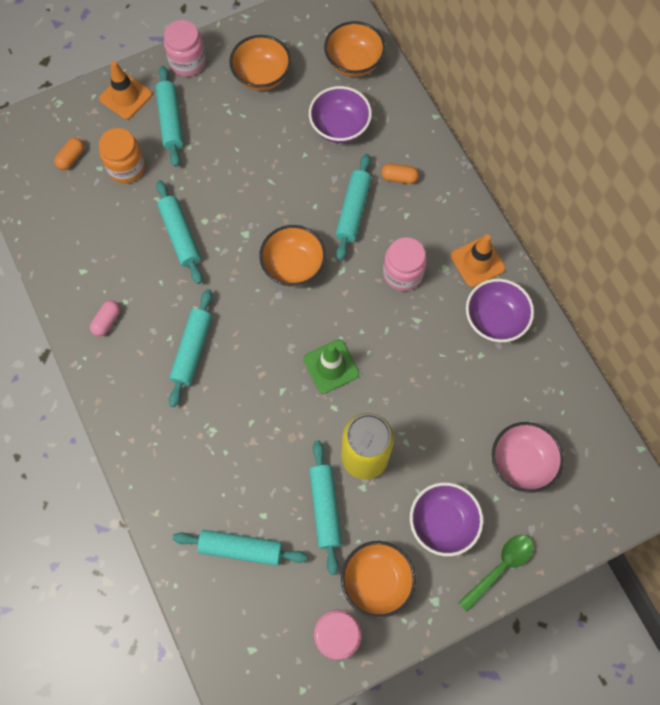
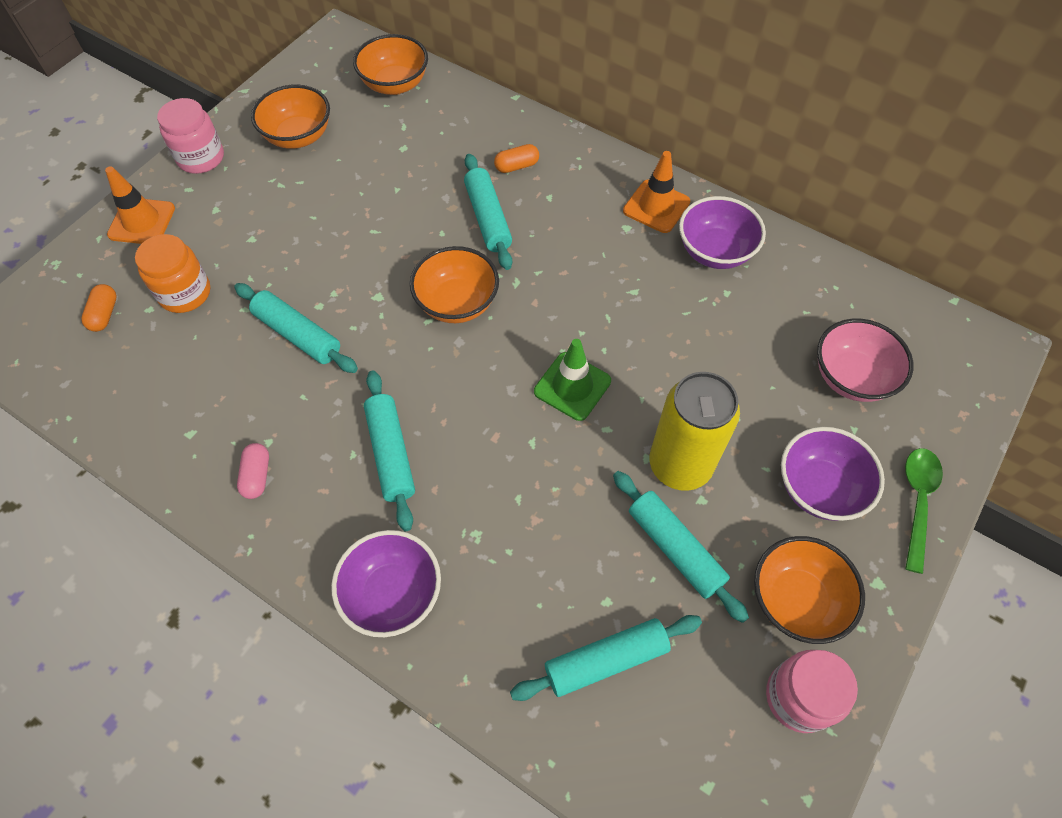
camera: 30 degrees left, 10 degrees down
(171, 121) = (214, 222): turquoise rolling pin -> none
(339, 127) = (419, 147): purple bowl -> purple bowl (392, 594)
(402, 273) = (585, 253): pink jar -> none

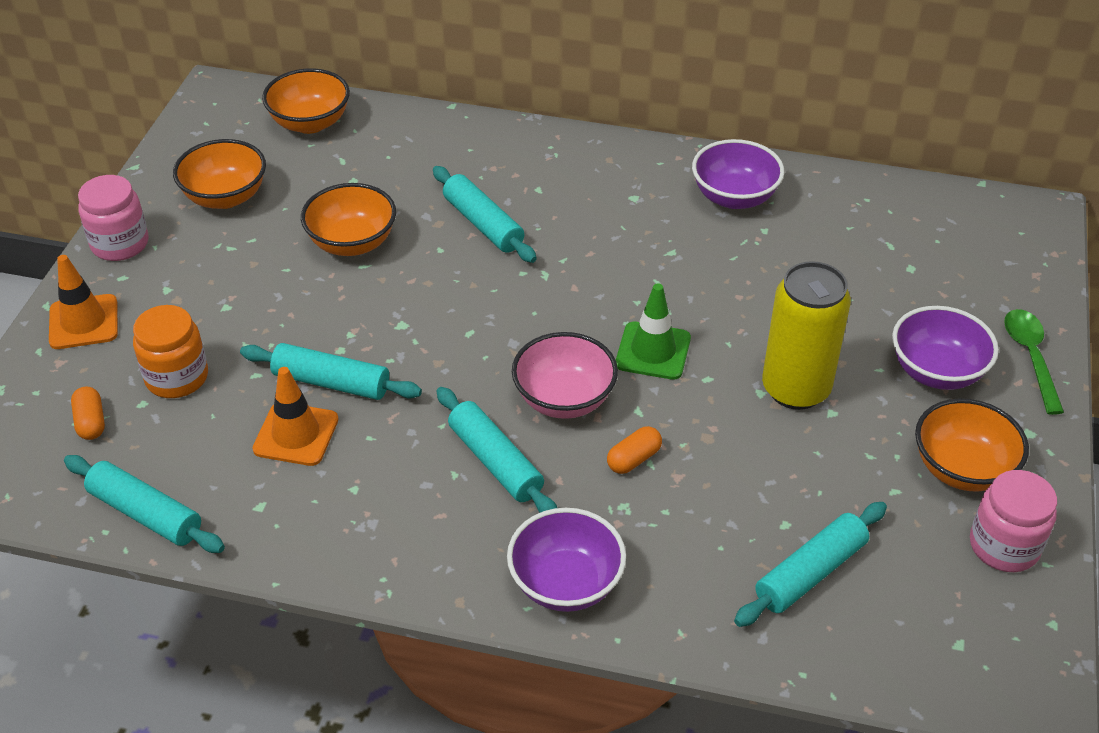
camera: 20 degrees left, 15 degrees down
(257, 476) = (359, 523): pink capsule -> none
(457, 303) = (492, 309): orange bowl -> orange bowl (352, 243)
(516, 166) = (488, 169): orange capsule -> orange capsule (633, 459)
(656, 206) = (654, 172): orange traffic cone -> orange traffic cone (296, 434)
(675, 549) = (827, 461): turquoise rolling pin -> turquoise rolling pin (145, 514)
(851, 377) = (920, 271): pink bowl -> pink bowl (564, 399)

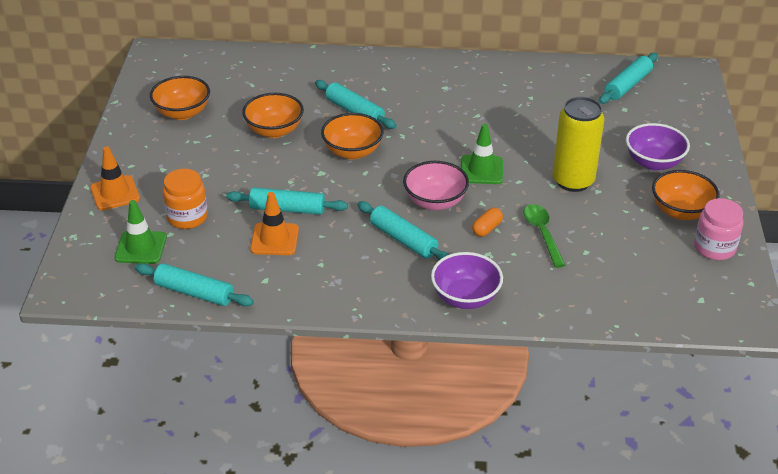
camera: 10 degrees left, 5 degrees down
(91, 422) = (141, 247): orange capsule -> green traffic cone
(120, 244) = (122, 147): pink jar -> none
(310, 123) = (223, 65): orange bowl -> orange bowl (352, 151)
(734, 197) = (507, 81): purple bowl -> none
(810, 573) = (607, 275): turquoise rolling pin -> turquoise rolling pin (628, 85)
(1030, 357) = (706, 149): green spoon -> green spoon (542, 233)

